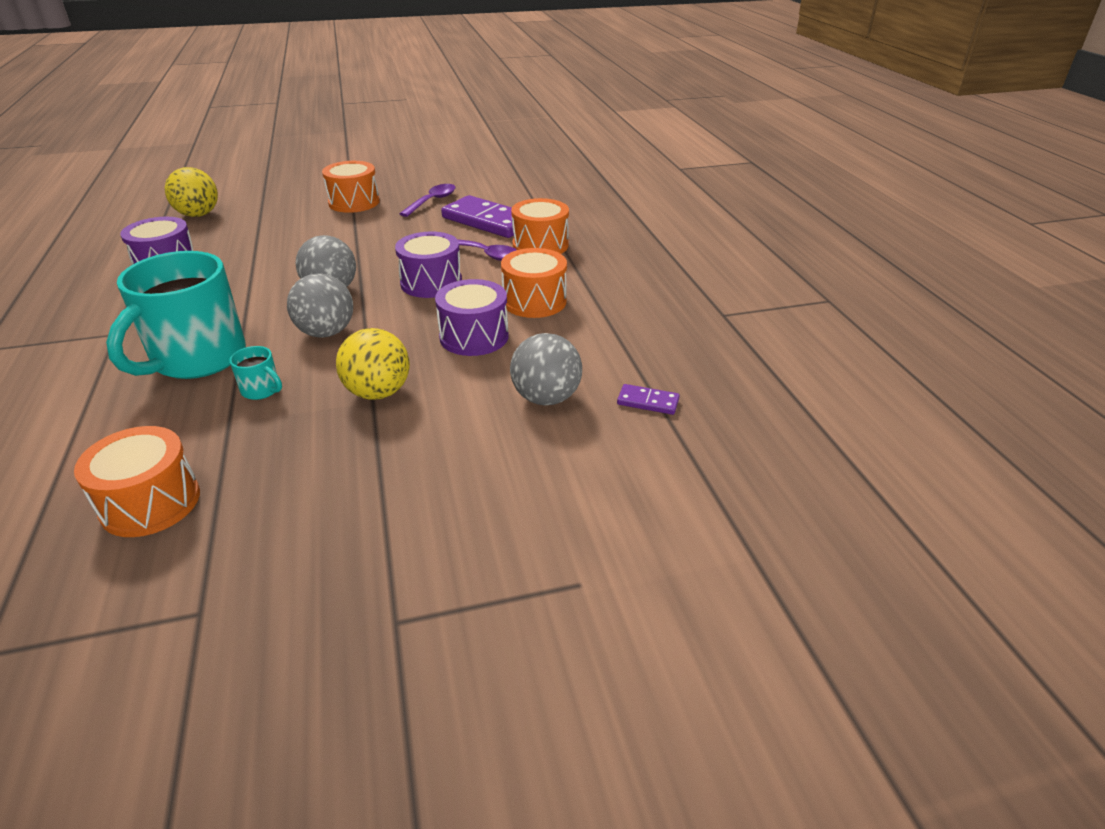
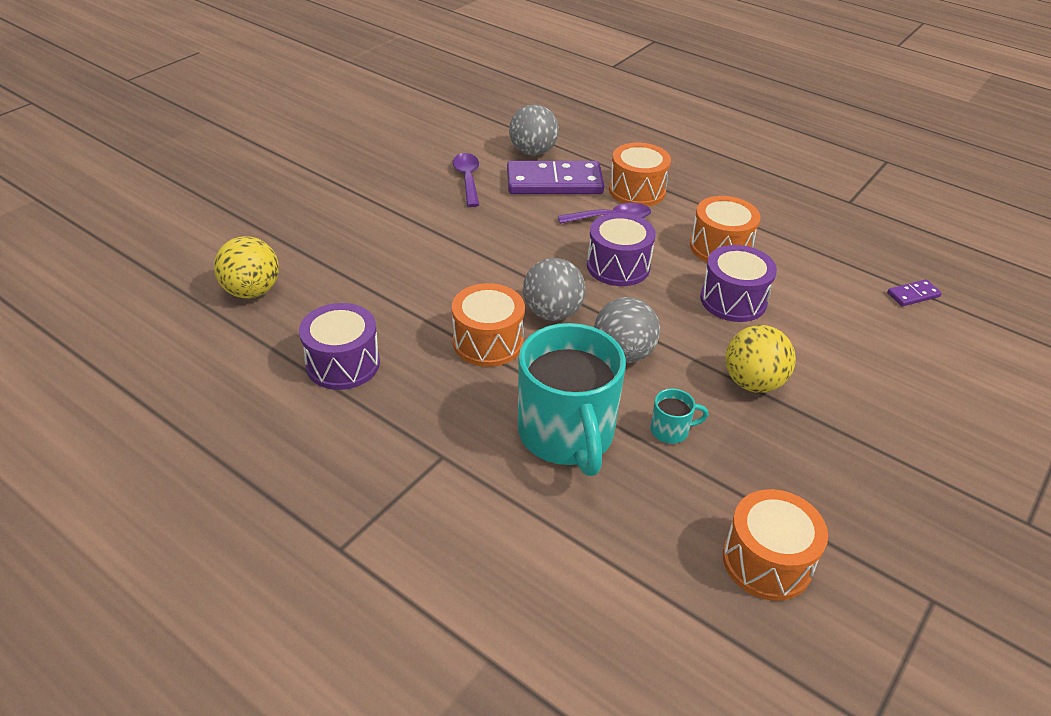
camera: 40 degrees left, 5 degrees up
(354, 202) = (394, 209): orange drum -> orange drum (488, 342)
(546, 398) = (857, 325): grey ball -> grey ball (533, 152)

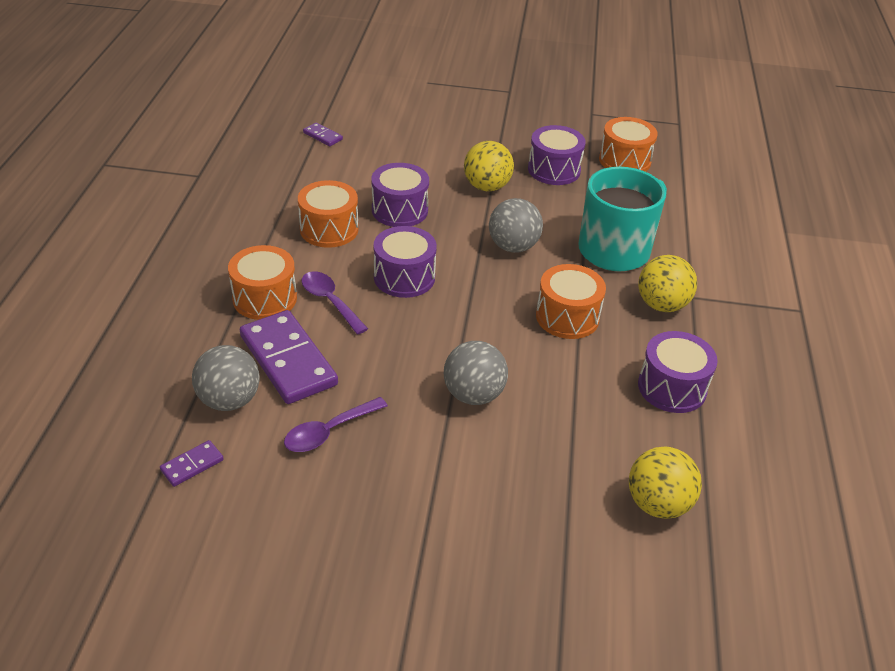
camera: 120 degrees left, 0 degrees up
(450, 421) = (661, 305): none -> yellow ball
(486, 129) = (192, 465): none -> purple domino
(552, 313) = (500, 295): grey ball -> grey ball (473, 395)
(671, 430) = (565, 210): turquoise mug -> none
(769, 464) = (554, 170): none -> purple drum

